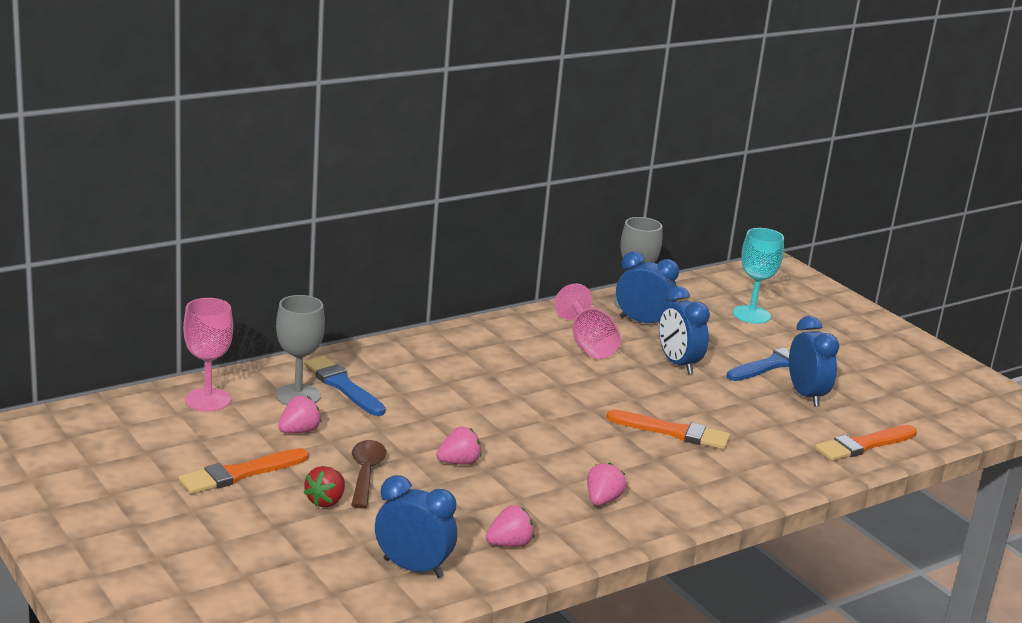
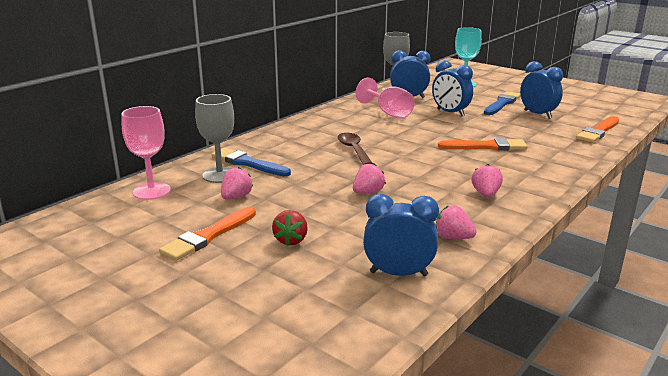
camera: 15 degrees left, 0 degrees up
(366, 473) = (307, 214): brown spoon -> brown spoon (353, 150)
(509, 544) = (453, 237): pink strawberry -> pink strawberry turned 105 degrees counterclockwise

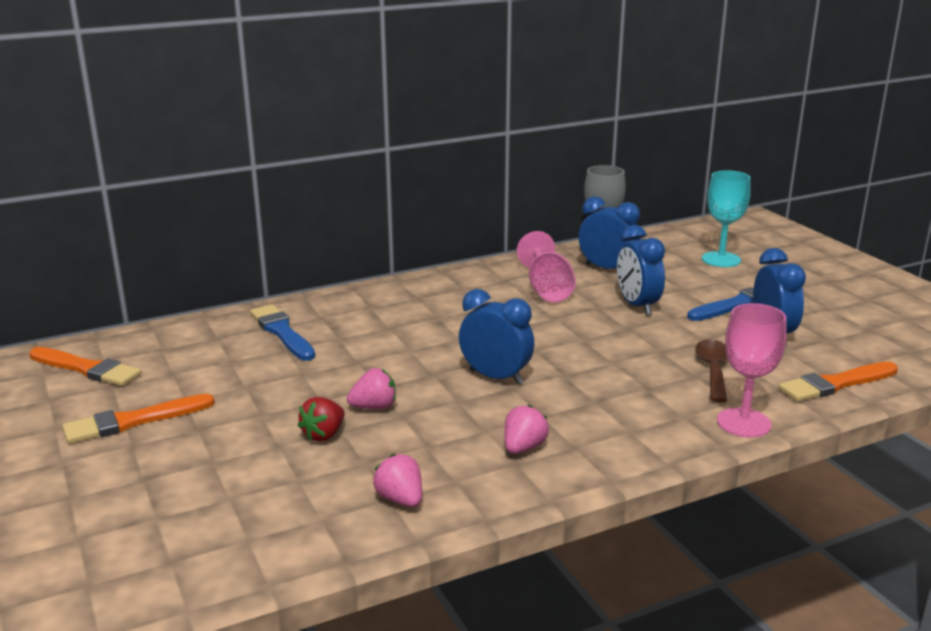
camera: 25 degrees right, 0 degrees up
(152, 191) = (139, 347): pink goblet -> pink goblet (743, 423)
(220, 175) = (232, 342): grey goblet -> none
(236, 197) = (217, 377): pink strawberry -> none
(291, 240) = (211, 450): red strawberry -> red strawberry (324, 435)
(353, 150) = (431, 339): brown spoon -> brown spoon (713, 370)
(398, 273) = (277, 529): blue clock -> blue clock (495, 377)
(486, 146) = (620, 372): orange brush -> orange brush (87, 369)

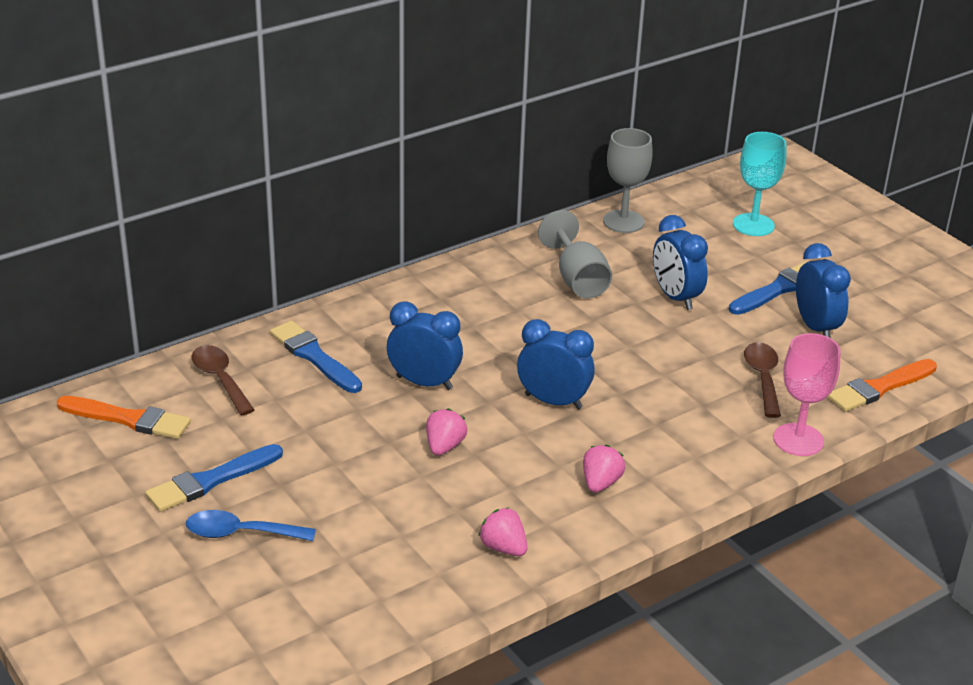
camera: 10 degrees left, 10 degrees up
(133, 421) = (211, 481): orange brush -> blue brush
(137, 467) = (241, 533): none -> blue spoon
(188, 344) = (220, 379): none -> brown spoon
(324, 435) = (407, 482): red strawberry -> none
(374, 407) = (444, 446): pink strawberry -> pink strawberry turned 45 degrees counterclockwise
(547, 289) = (577, 280): pink goblet -> grey goblet
(607, 268) = (635, 245): blue clock -> blue clock (424, 383)

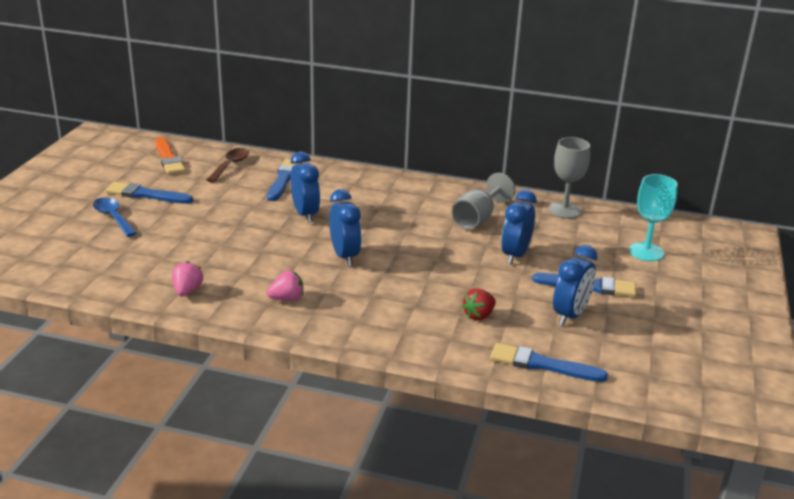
camera: 50 degrees right, 5 degrees down
(444, 446) = (256, 241): pink strawberry -> none
(763, 378) = (479, 316): brown spoon -> red strawberry
(798, 440) = (431, 352): pink goblet -> none
(879, 388) = (542, 364): orange brush -> blue brush

